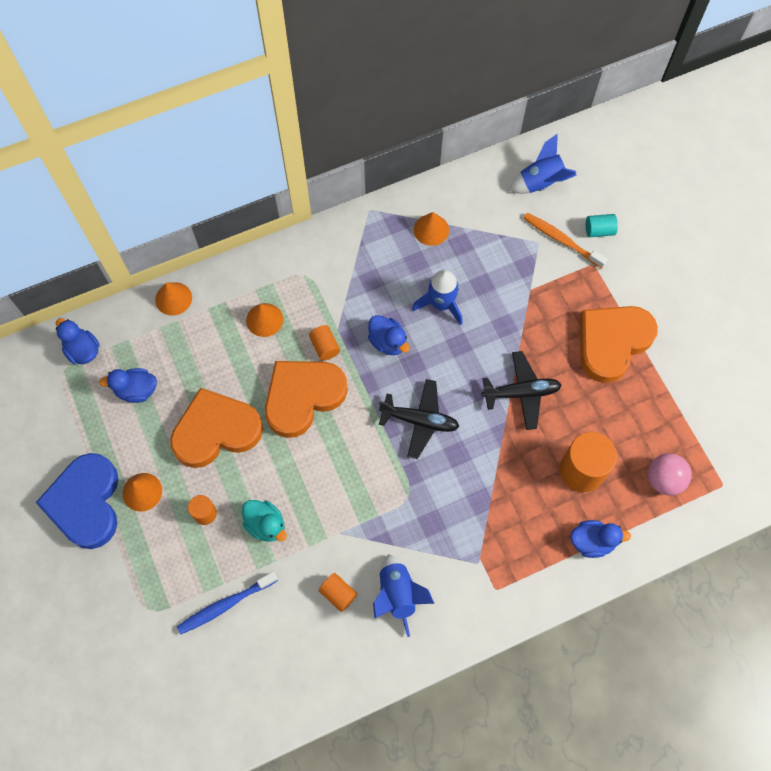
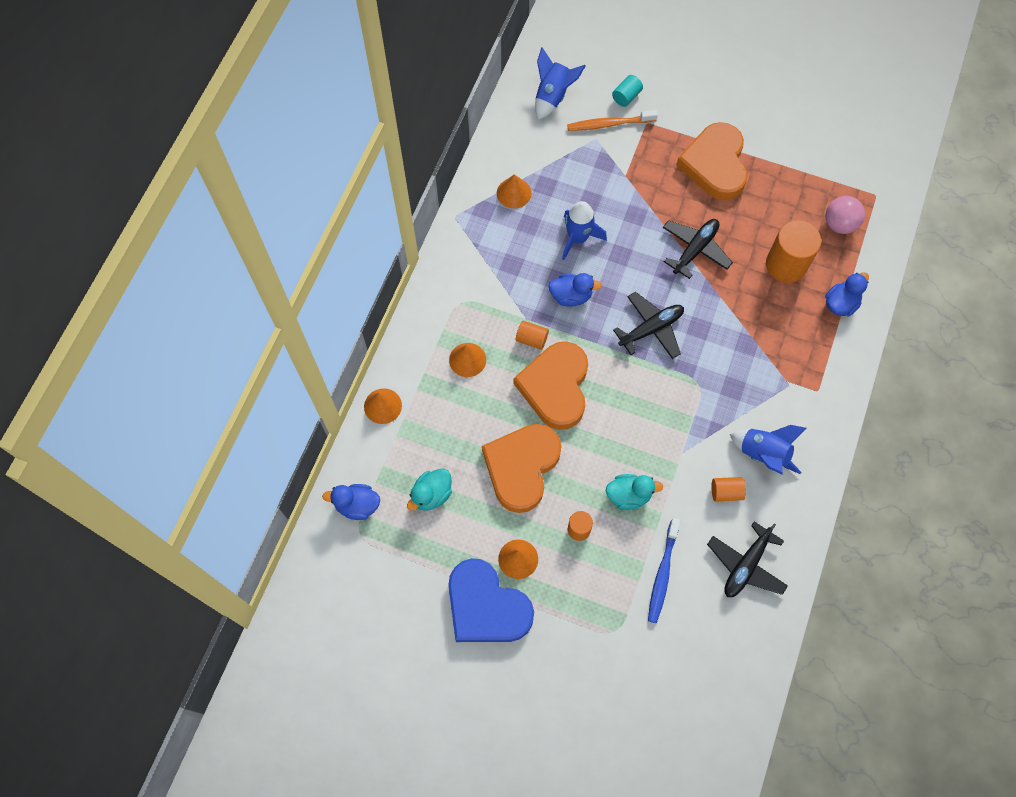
camera: 45 degrees left, 0 degrees up
(136, 390) = (431, 495): blue duck -> turquoise duck
(291, 661) = (746, 565): none -> black plane

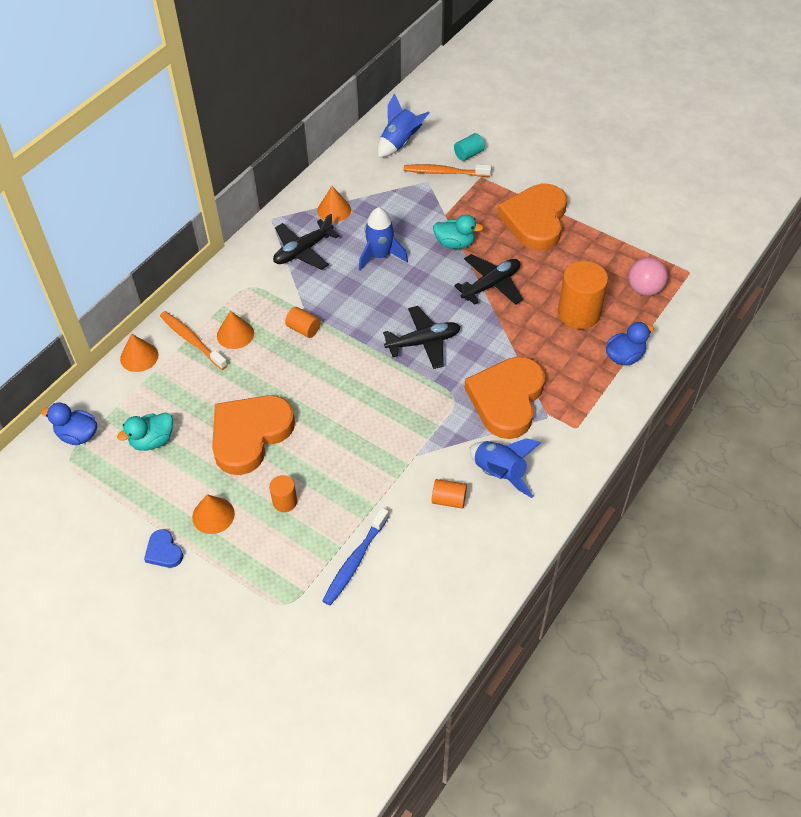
camera: 15 degrees right, 15 degrees down
(427, 376) = (192, 340): none -> orange toothbrush
(486, 606) = (164, 551): blue heart -> blue heart, size x0.43
(555, 387) = (310, 373): orange heart -> orange heart (506, 399)
(571, 296) = (355, 301): blue duck -> none
(628, 495) = (347, 482): turquoise duck -> turquoise duck (455, 243)
(746, 565) = (446, 572): black plane -> black plane (303, 251)

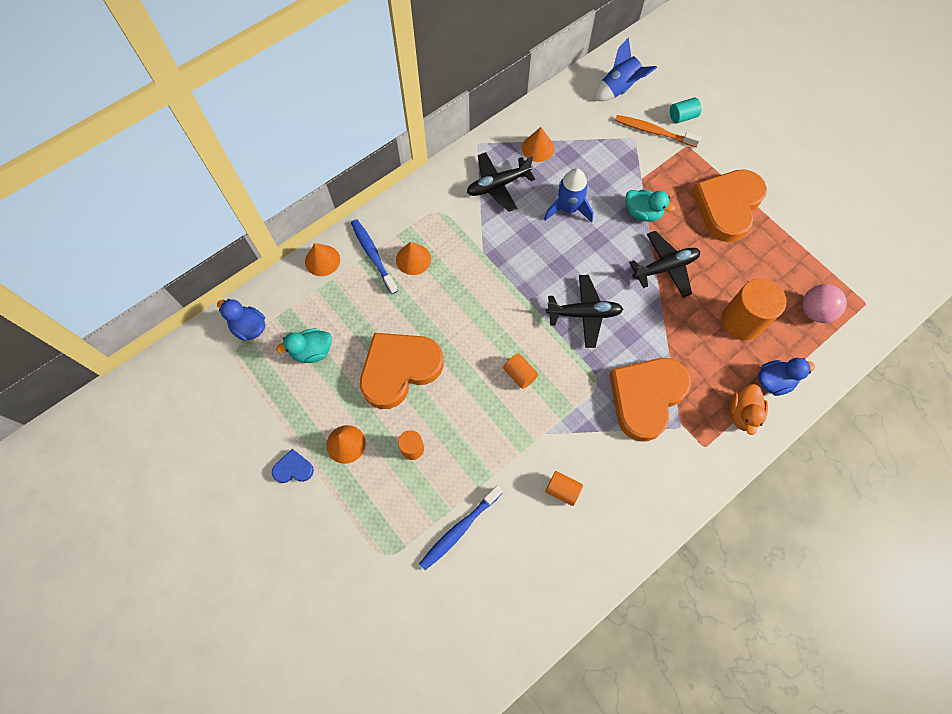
camera: 15 degrees right, 15 degrees up
(164, 551) = (293, 468): blue heart -> blue heart turned 105 degrees clockwise
(192, 340) = (373, 255): orange toothbrush -> blue toothbrush
(303, 329) = (476, 270): orange cylinder -> orange cylinder (519, 374)
(499, 473) = (617, 475): blue rocket -> none
(603, 391) = (742, 414): none -> orange duck

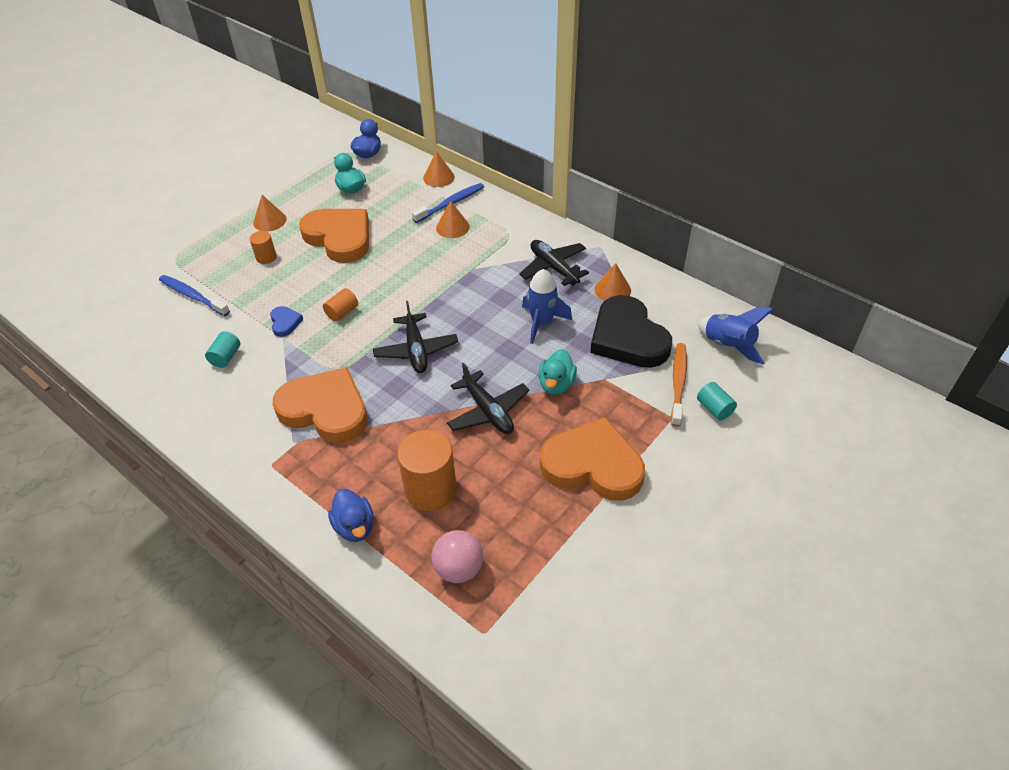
camera: 80 degrees right, 20 degrees down
(293, 468) = (248, 199): blue heart -> blue heart (285, 323)
(562, 490) = (226, 357): orange cylinder -> turquoise cylinder
(598, 151) = (628, 337): none -> black heart
(742, 414) = (311, 497): orange duck -> none

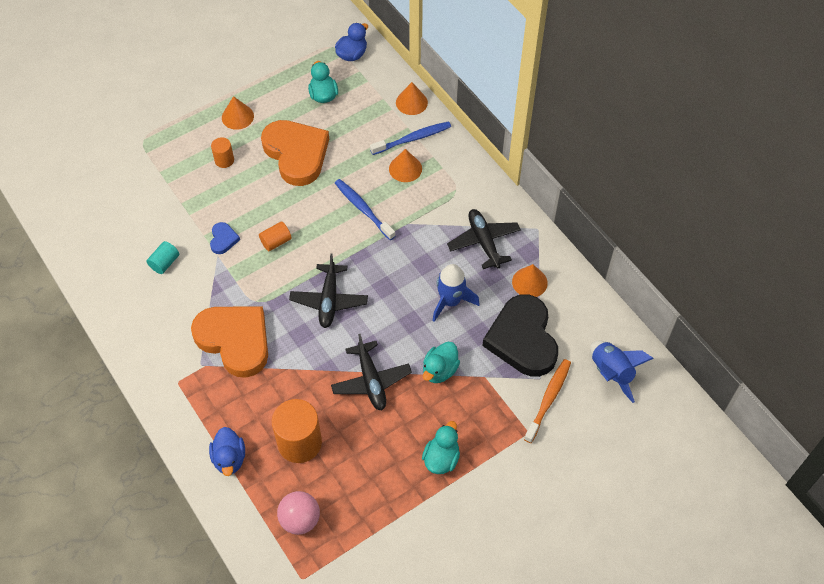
camera: 15 degrees right, 10 degrees up
(193, 296) = (150, 188): blue toothbrush -> blue toothbrush (363, 209)
(593, 465) = (441, 458): orange heart -> turquoise duck
(714, 408) = (569, 434): turquoise cylinder -> none

